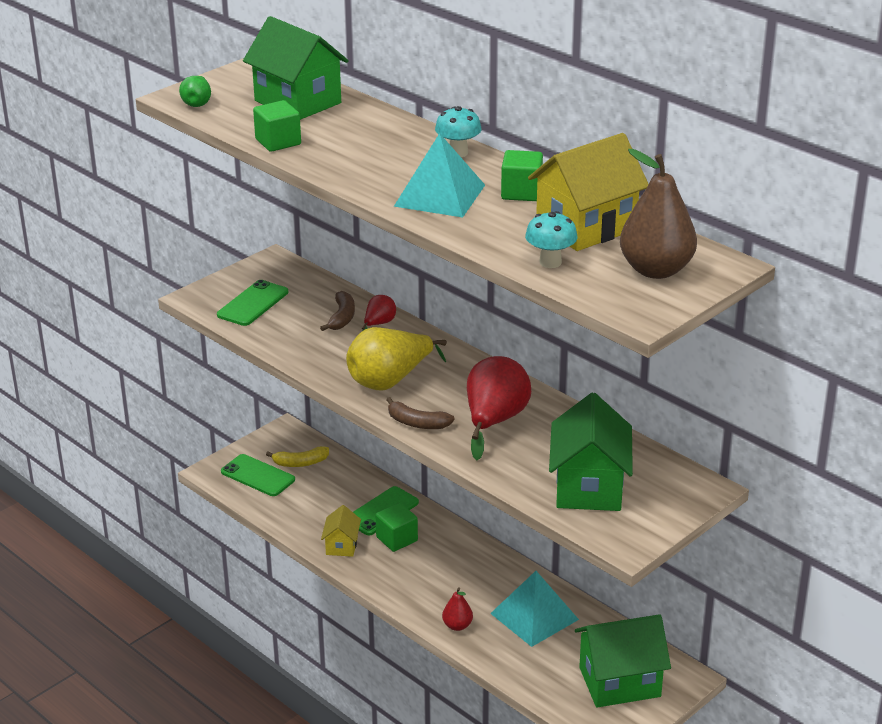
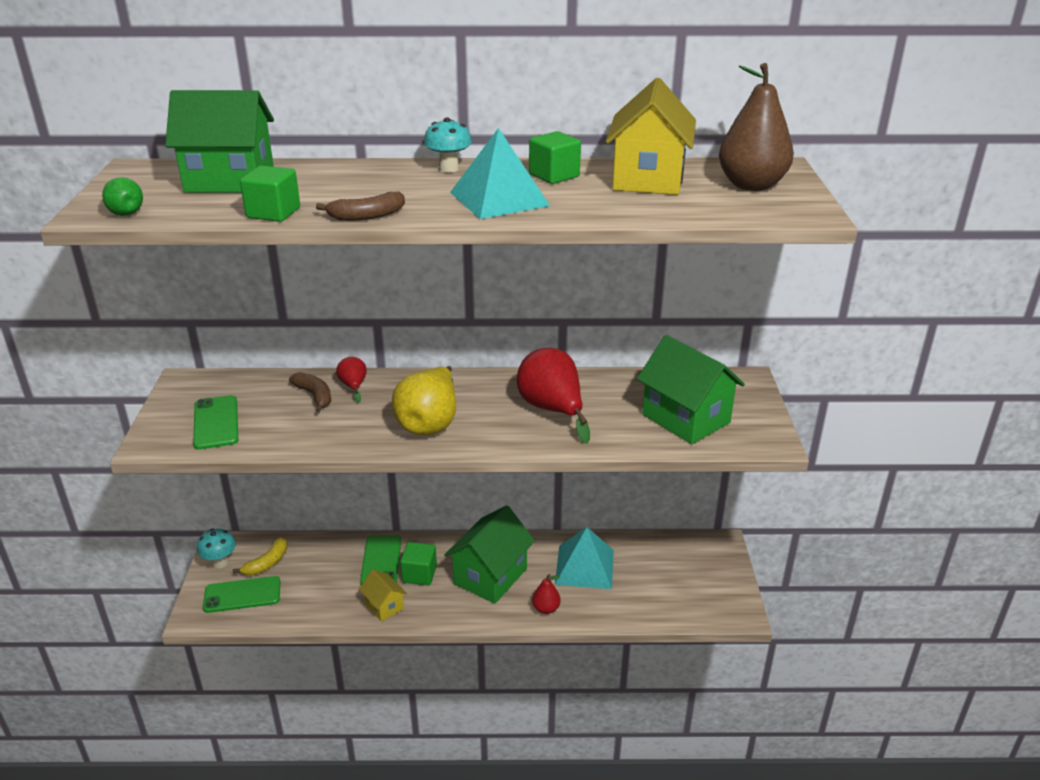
camera: 45 degrees left, 0 degrees up
(417, 423) = (501, 442): brown banana -> brown banana (367, 216)
(550, 262) = (678, 208): turquoise mushroom -> turquoise mushroom (220, 562)
(619, 682) = (693, 574): green house -> green house (490, 576)

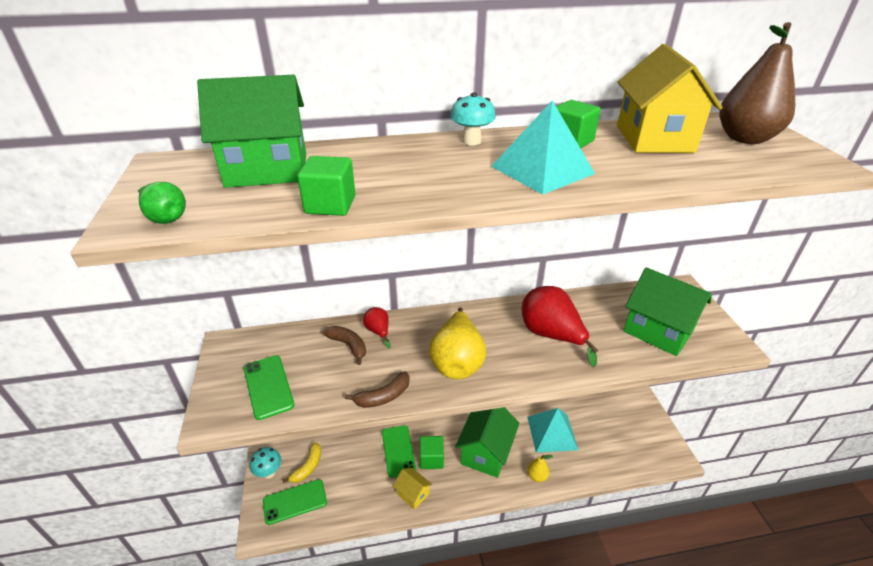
camera: 10 degrees left, 5 degrees up
(367, 216) = (429, 200): brown banana -> brown banana (383, 396)
(546, 608) = (537, 476): red pear -> yellow pear

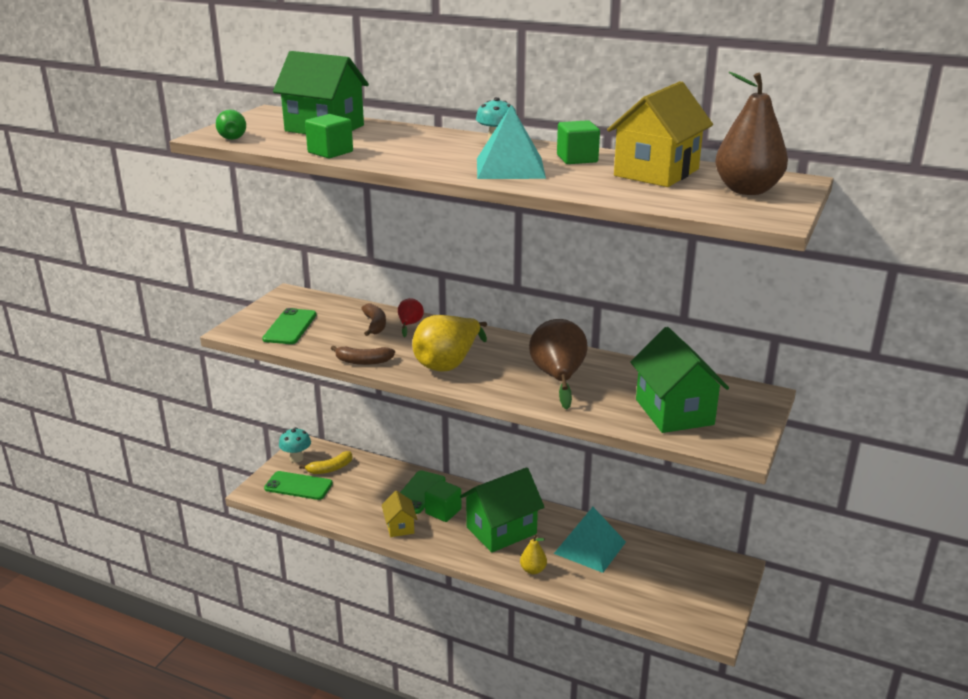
camera: 35 degrees right, 10 degrees down
(551, 335) = (558, 377): red pear -> brown pear

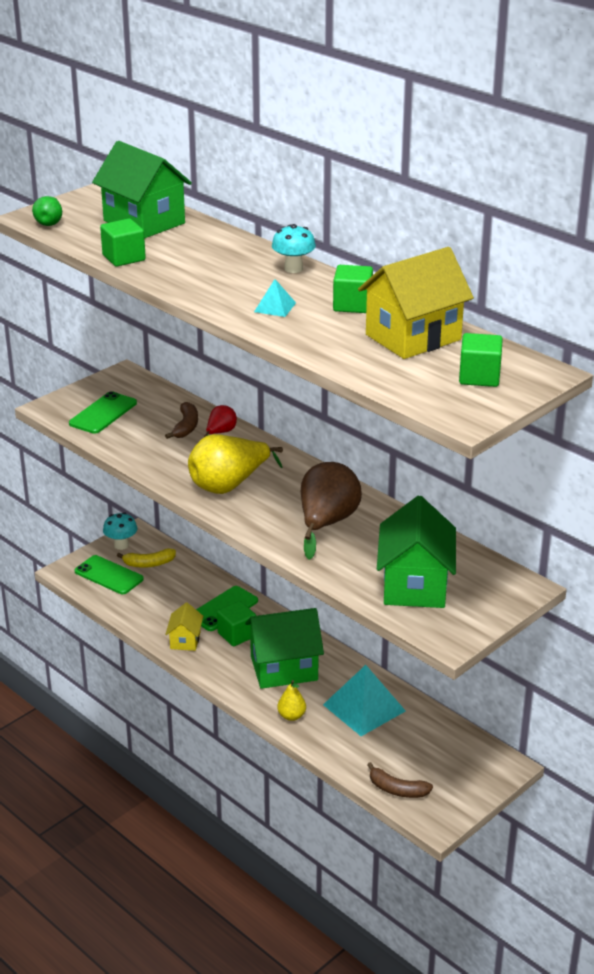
camera: 20 degrees right, 5 degrees up
(363, 361) = (149, 466): brown banana -> brown banana (397, 789)
(510, 168) = (275, 307): turquoise pyramid -> turquoise pyramid, size x0.48
(747, 190) = (479, 377): brown pear -> green cube

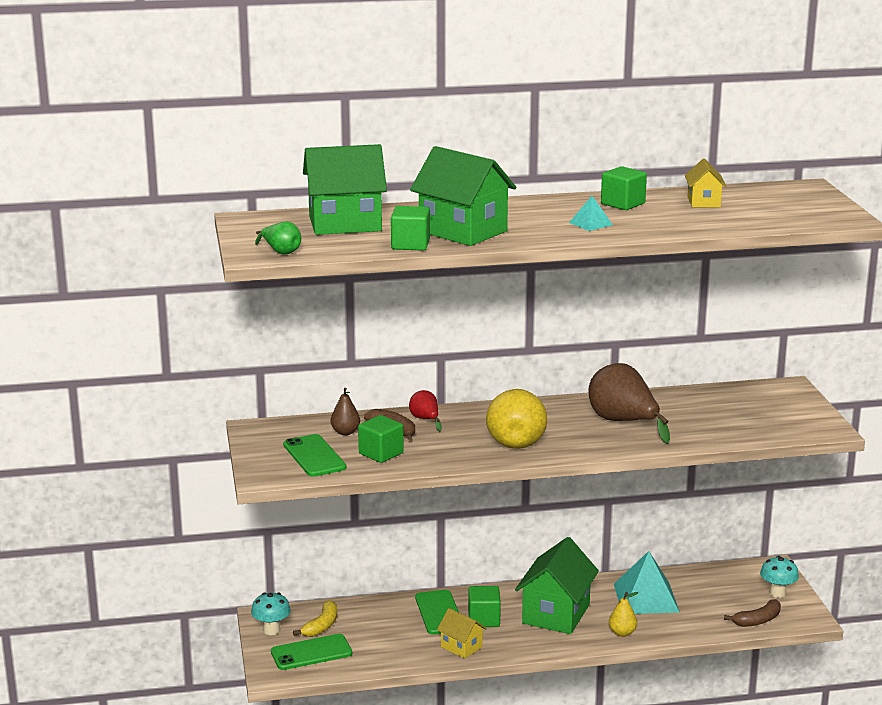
camera: 55 degrees left, 10 degrees down
(158, 409) = (345, 432): none -> brown pear
(293, 269) = (528, 204): turquoise mushroom -> turquoise mushroom (777, 593)
(413, 337) = (704, 202): yellow house -> yellow house, size x0.52
(415, 585) = (747, 419): green house -> green house (463, 231)
(479, 377) = (791, 202): green cube -> green cube (381, 453)

